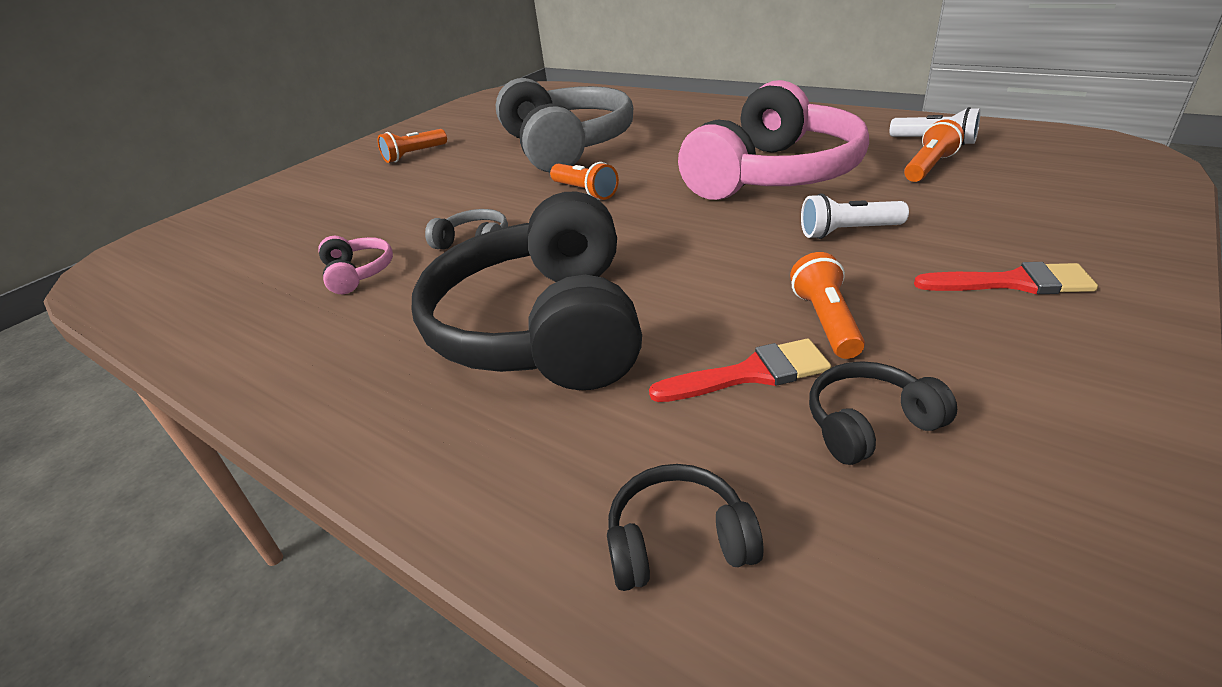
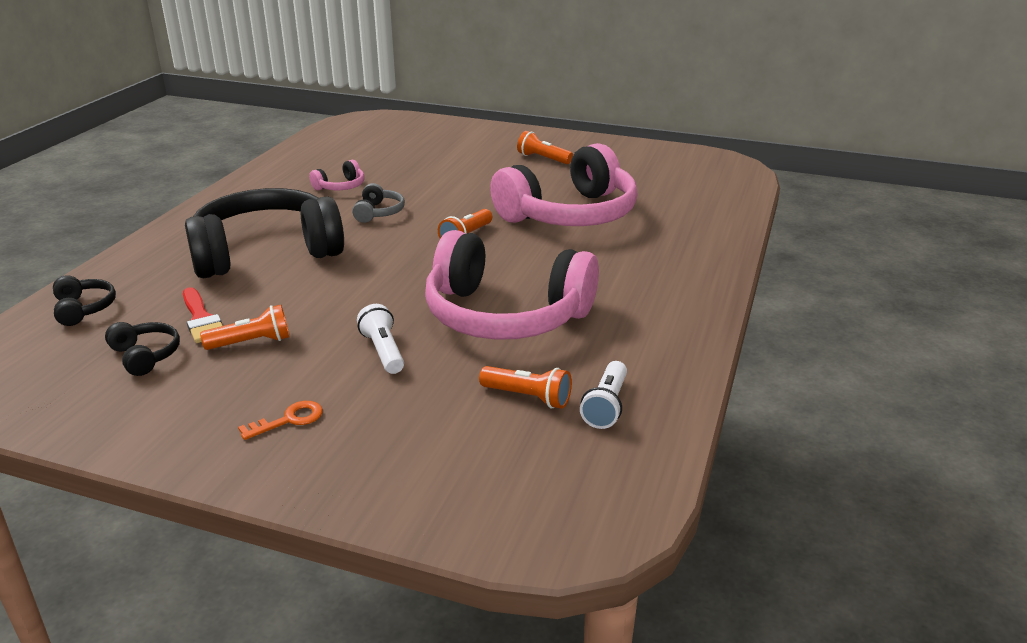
camera: 70 degrees right, 5 degrees down
(566, 146) = (570, 214): grey headphones -> pink headphones
(1013, 282) = (289, 420): red brush -> orange key

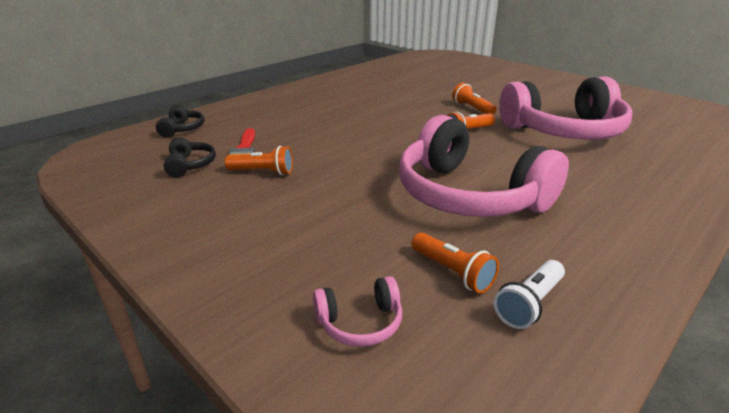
camera: 25 degrees right, 0 degrees up
(266, 252) = (318, 117): black headphones -> none
(289, 420) = (242, 235): orange key -> none
(340, 187) = (395, 87): pink headphones -> pink headphones (360, 322)
(378, 212) = (411, 106): grey headphones -> none
(383, 351) = (351, 200): white flashlight -> none
(543, 159) = (557, 91): orange flashlight -> orange flashlight (472, 109)

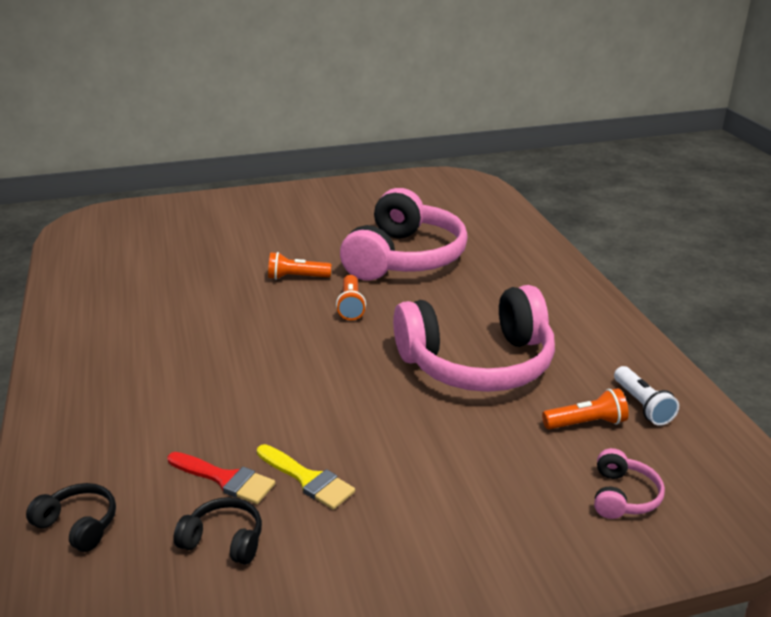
camera: 60 degrees left, 0 degrees up
(263, 172) = (308, 479): orange flashlight -> yellow brush

